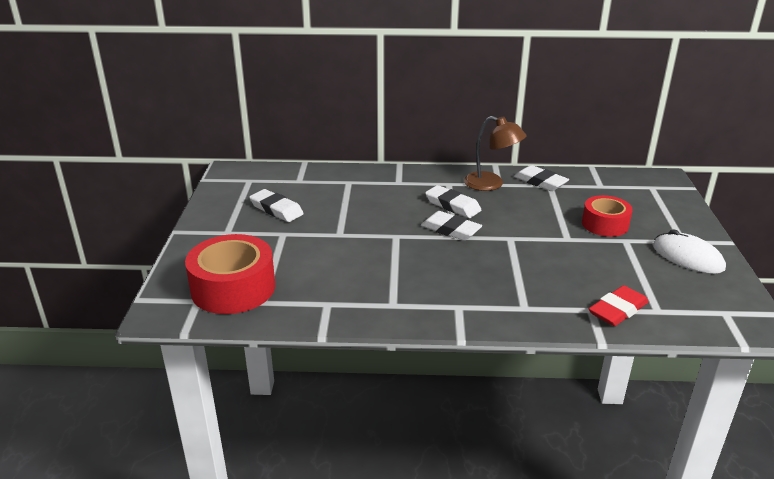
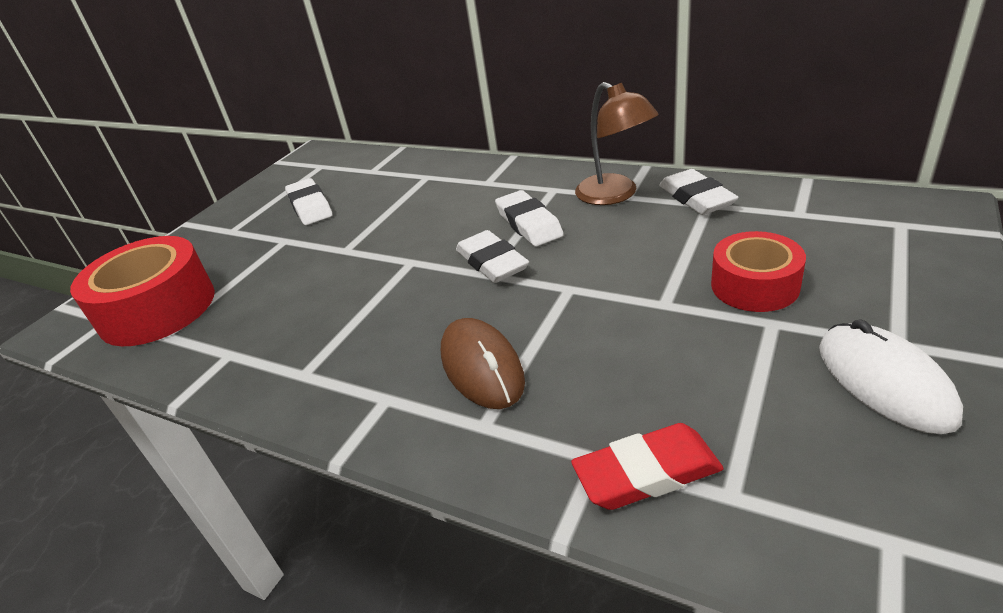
camera: 30 degrees right, 5 degrees up
(498, 283) = (481, 367): none -> brown mouse

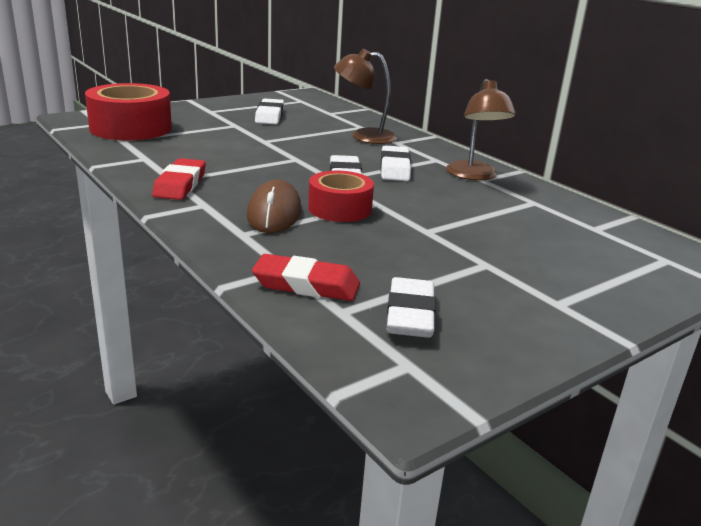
camera: 20 degrees right, 10 degrees down
(321, 379) = (180, 184): none -> red eraser
(445, 189) = (364, 136): none -> brown lamp
(696, 198) = (530, 196): white eraser -> white eraser (410, 314)
(754, 285) = (502, 245): red tape -> red tape (340, 209)
(884, 382) = (517, 313): white mouse -> none

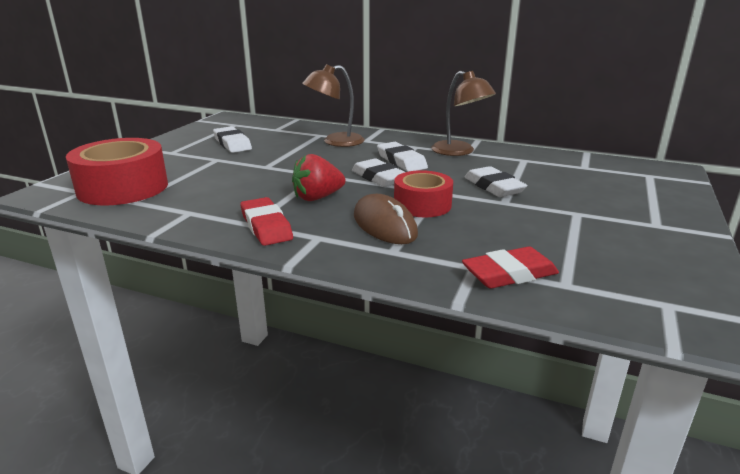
camera: 30 degrees left, 0 degrees up
(259, 176) = (317, 197): none -> red strawberry
(410, 314) = (604, 268): white eraser -> white eraser (493, 187)

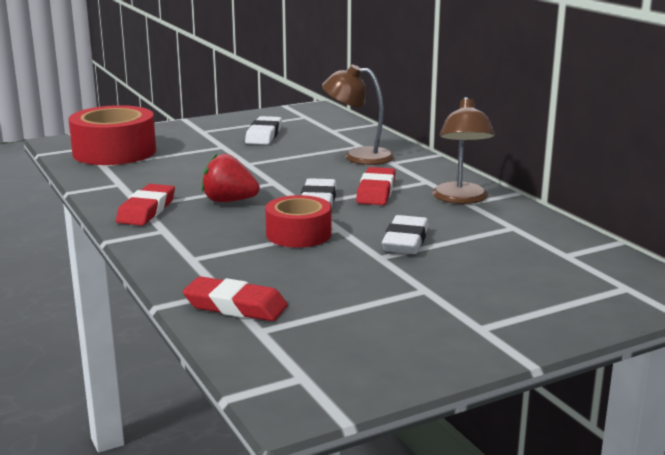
camera: 40 degrees right, 5 degrees down
(384, 225) = (230, 238): brown mouse -> none
(401, 161) = (376, 192): white eraser -> red eraser

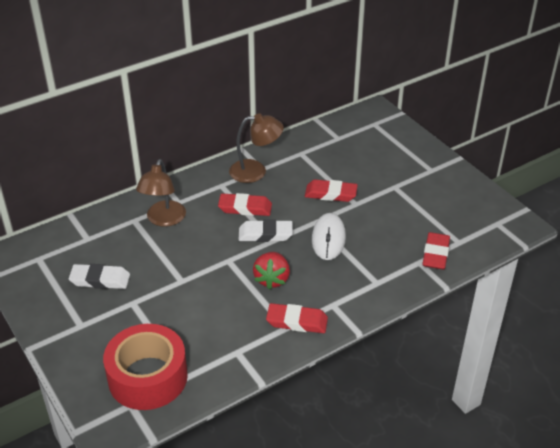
camera: 95 degrees left, 20 degrees up
(298, 234) = (328, 239): red tape -> white mouse
(405, 241) = (330, 194): white eraser -> red eraser

